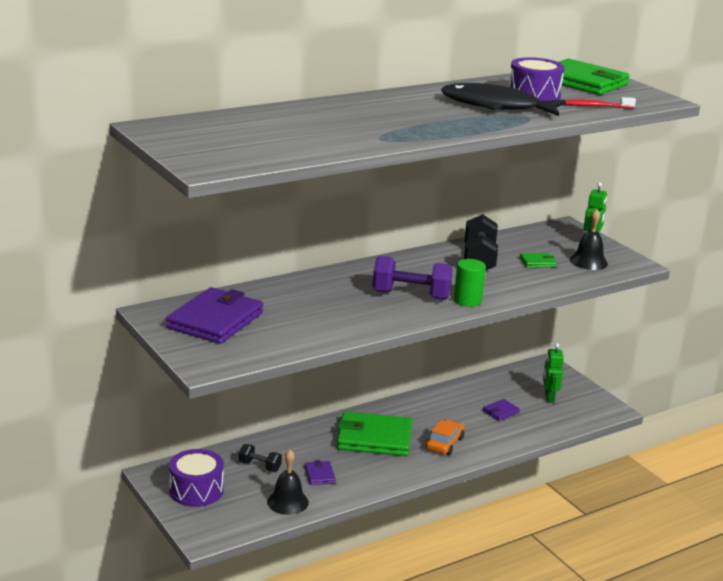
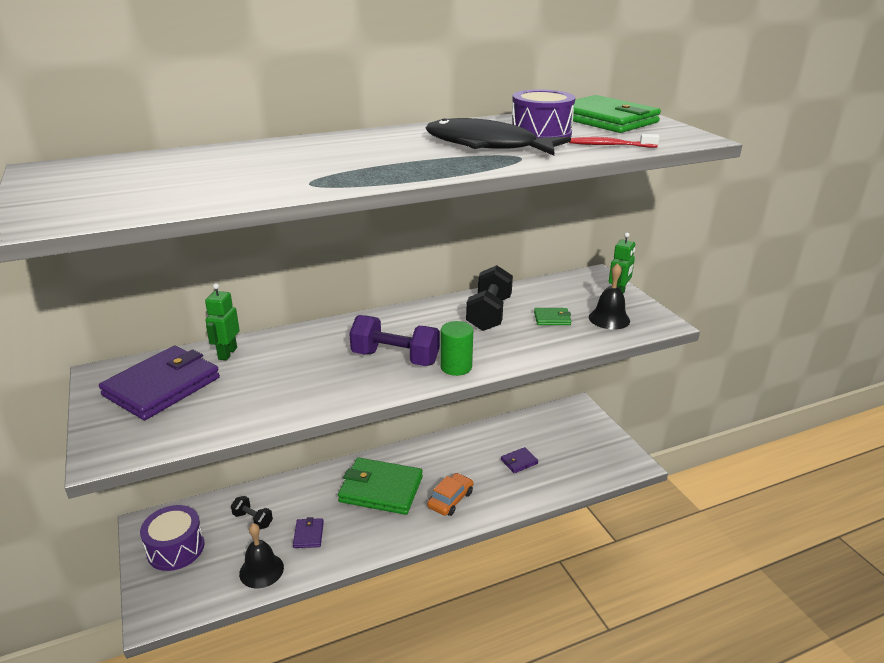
camera: 10 degrees right, 5 degrees up
(549, 398) = (572, 446): green robot -> green robot (227, 353)

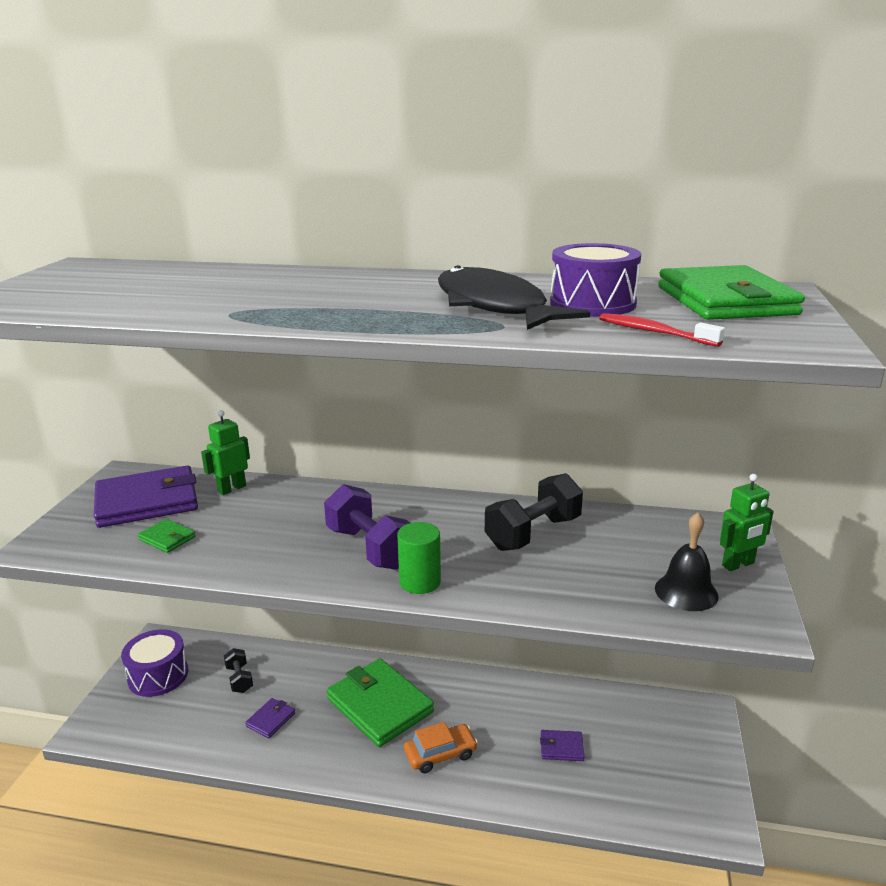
camera: 35 degrees right, 5 degrees down
(261, 570) = (201, 734): black bell -> none
(552, 319) = (606, 565): green wallet -> green wallet (167, 538)

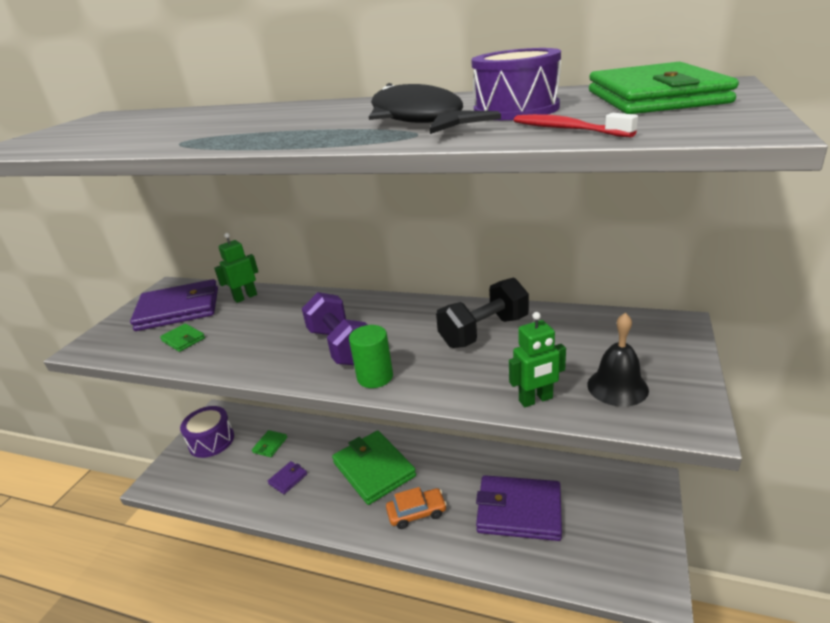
camera: 10 degrees right, 5 degrees up
(239, 679) = (270, 445): black dumbbell -> green wallet
(561, 747) = (519, 510): purple wallet -> purple wallet, size x2.26
(738, 564) = (672, 360): green robot -> green robot (536, 400)

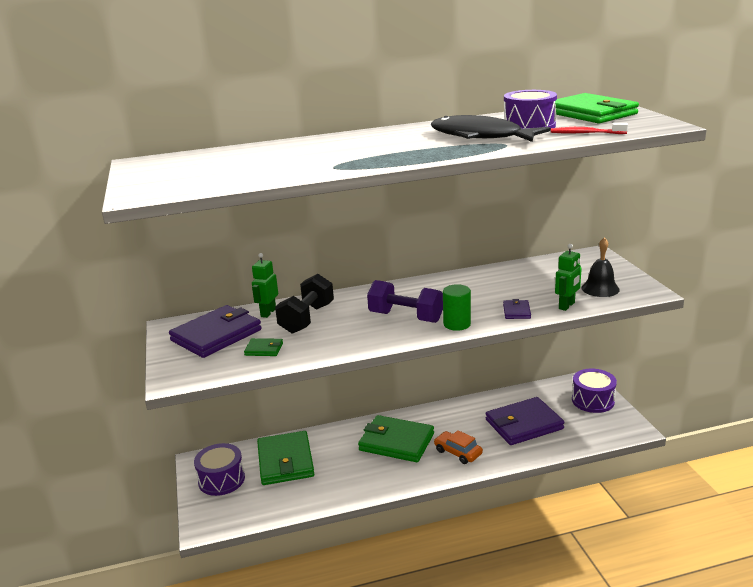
camera: 35 degrees left, 5 degrees down
(270, 445) = (285, 461): green wallet -> green wallet, size x2.26
(288, 479) = (332, 474): purple wallet -> purple wallet (516, 311)
(416, 512) = (458, 452): orange car -> orange car turned 90 degrees counterclockwise
(484, 332) = (491, 284): black dumbbell -> black dumbbell (307, 319)
(635, 516) = (593, 400): none -> purple drum

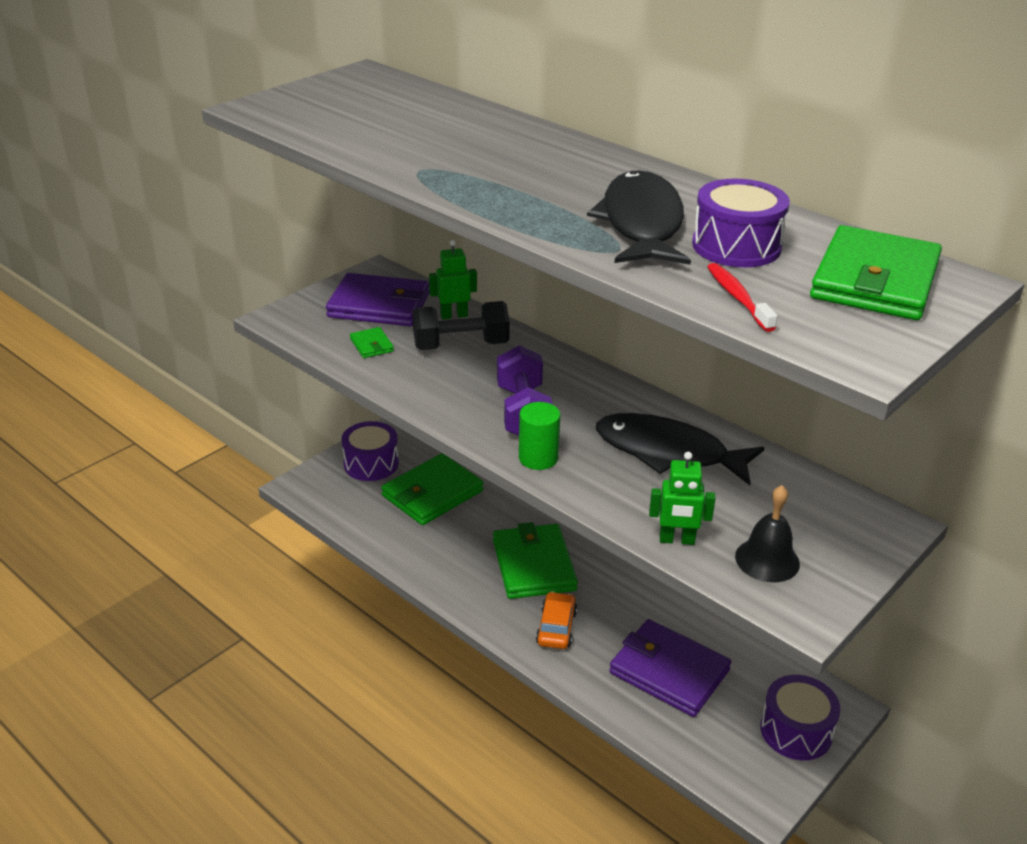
camera: 55 degrees right, 10 degrees up
(488, 287) = (668, 452): none -> black fish
(516, 311) = (617, 498): purple wallet -> none

